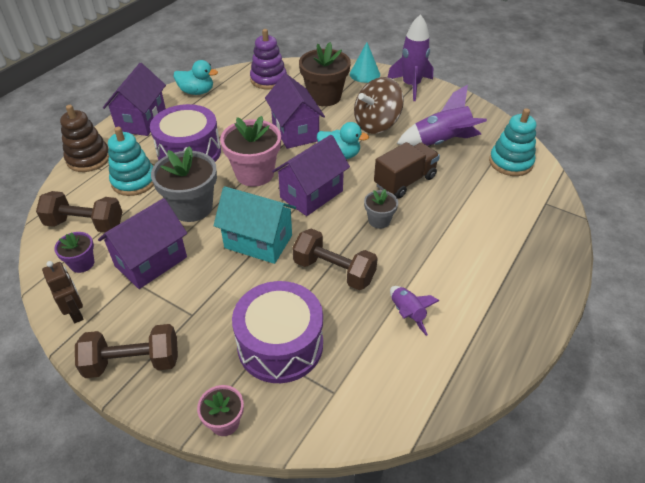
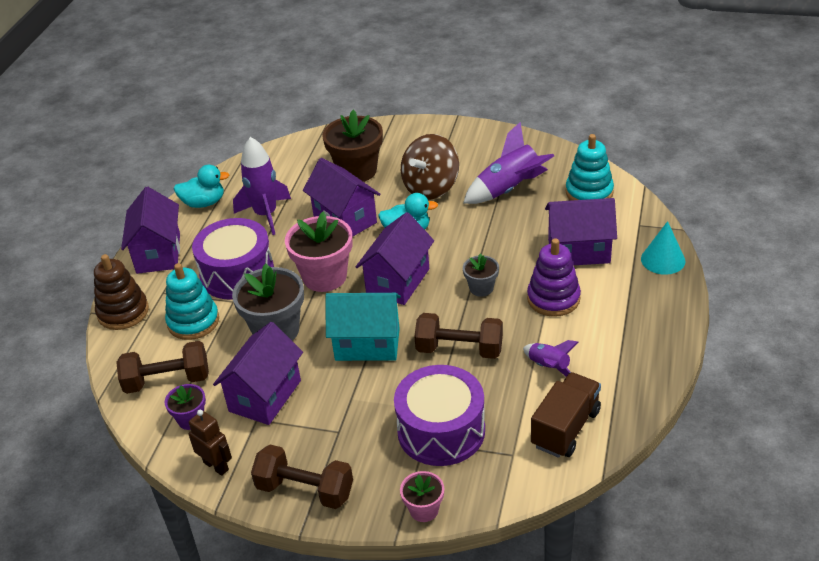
camera: 15 degrees left, 5 degrees down
(133, 362) = (305, 490): brown dumbbell -> brown dumbbell turned 45 degrees clockwise
(268, 79) = (281, 167): purple stacking toy -> purple stacking toy (553, 298)
(365, 74) = (390, 132): turquoise cone -> turquoise cone (663, 260)
(405, 181) = (489, 241): brown truck -> brown truck (565, 428)
(411, 86) = (448, 134): purple rocket -> purple rocket (266, 215)
(480, 212) = (579, 251): none -> purple house

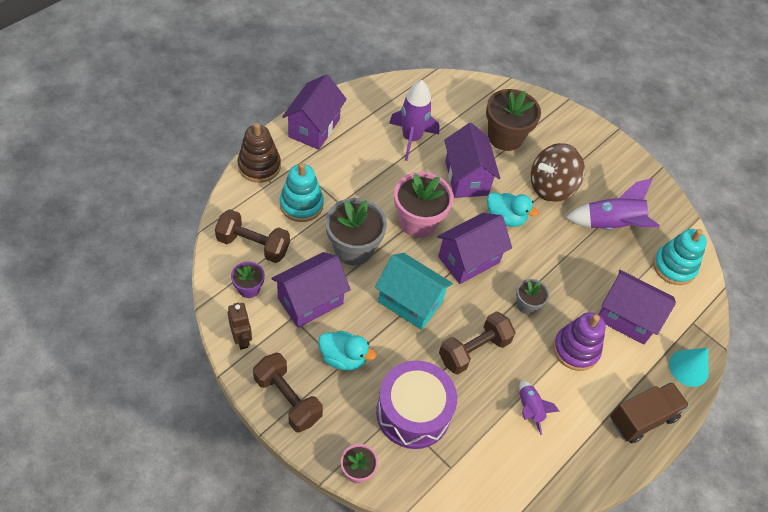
camera: 20 degrees right, 15 degrees up
(204, 203) = (374, 100): turquoise duck -> turquoise duck (343, 358)
(237, 274) = (357, 180): purple drum -> none
(459, 349) = (473, 350): brown dumbbell -> brown dumbbell turned 75 degrees counterclockwise
(565, 428) = (505, 471): brown truck -> brown truck (642, 418)

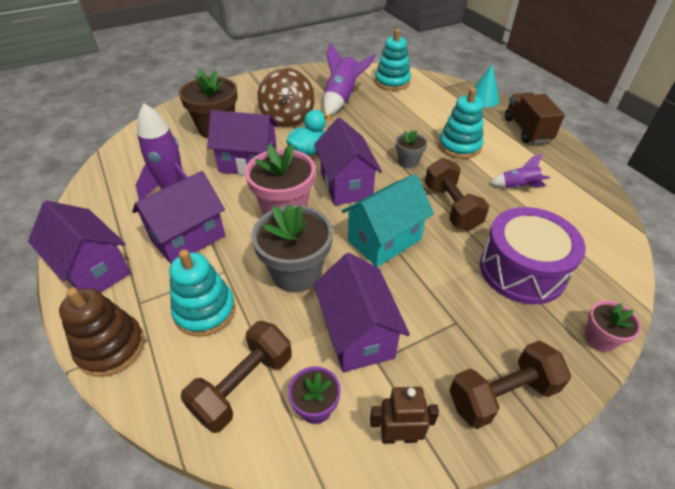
camera: 65 degrees left, 10 degrees down
(343, 358) = (446, 318): turquoise duck -> none
(576, 349) = (459, 146): purple stacking toy -> turquoise stacking toy
(626, 318) = (433, 114): purple house -> purple house (188, 238)

